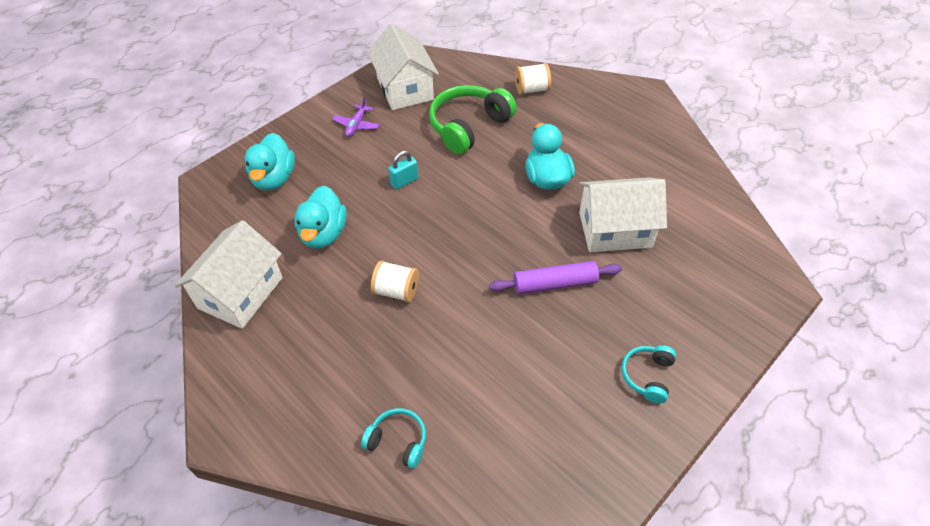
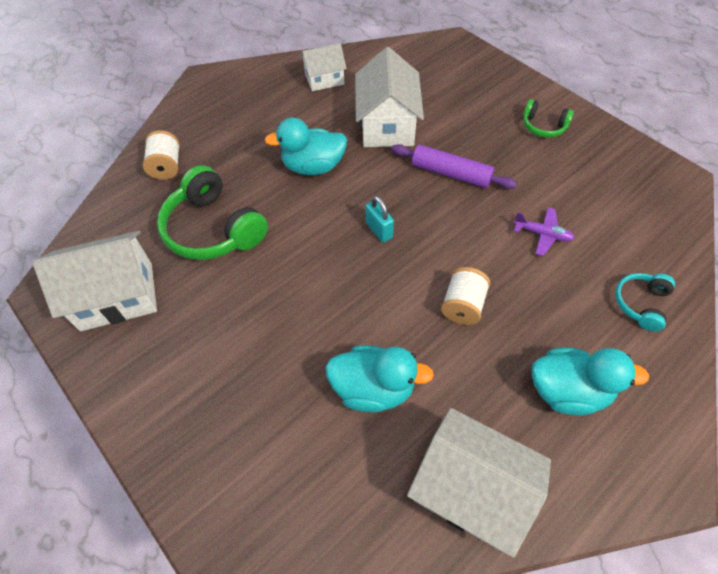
camera: 85 degrees left, 5 degrees up
(274, 178) = (260, 466): turquoise duck -> turquoise duck (568, 391)
(356, 125) = (174, 356): purple plane -> purple plane (542, 234)
(404, 181) = (295, 297): turquoise padlock -> turquoise padlock (379, 230)
(555, 283) = (451, 173): purple rolling pin -> purple rolling pin turned 60 degrees counterclockwise
(647, 376) = (543, 126): turquoise headphones -> green headphones
(673, 176) = (324, 79): none -> white house

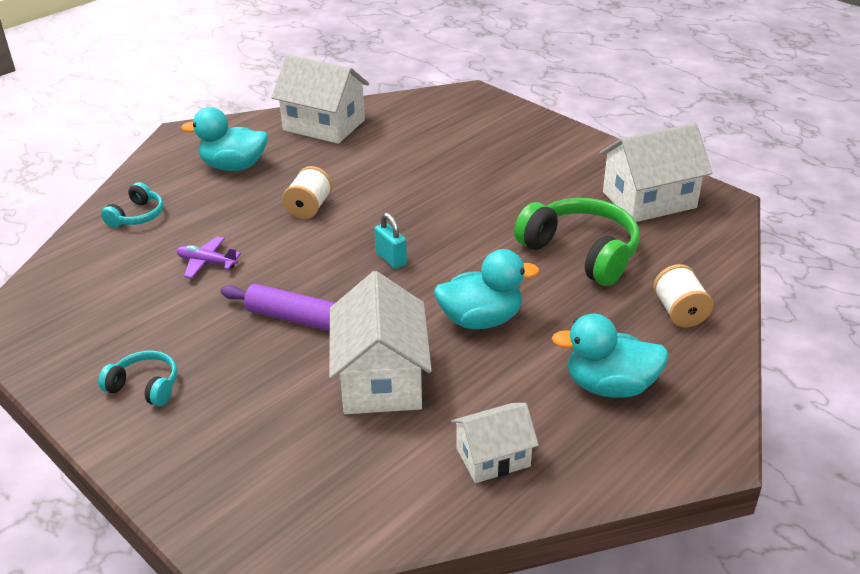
camera: 175 degrees right, 20 degrees down
(373, 388) = (393, 161): turquoise duck -> turquoise duck (609, 386)
(543, 126) = (145, 386): green headphones -> turquoise headphones

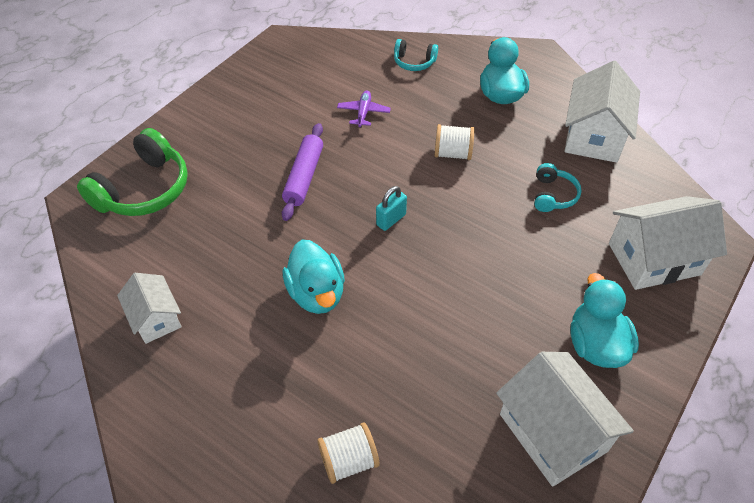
camera: 80 degrees right, 15 degrees up
(145, 386) = (227, 117): turquoise headphones -> turquoise headphones (553, 195)
(381, 379) = (239, 238): white house -> white house (654, 259)
(581, 252) = (433, 366): green headphones -> green headphones (144, 189)
(609, 386) = (237, 397): turquoise duck -> turquoise duck (595, 344)

